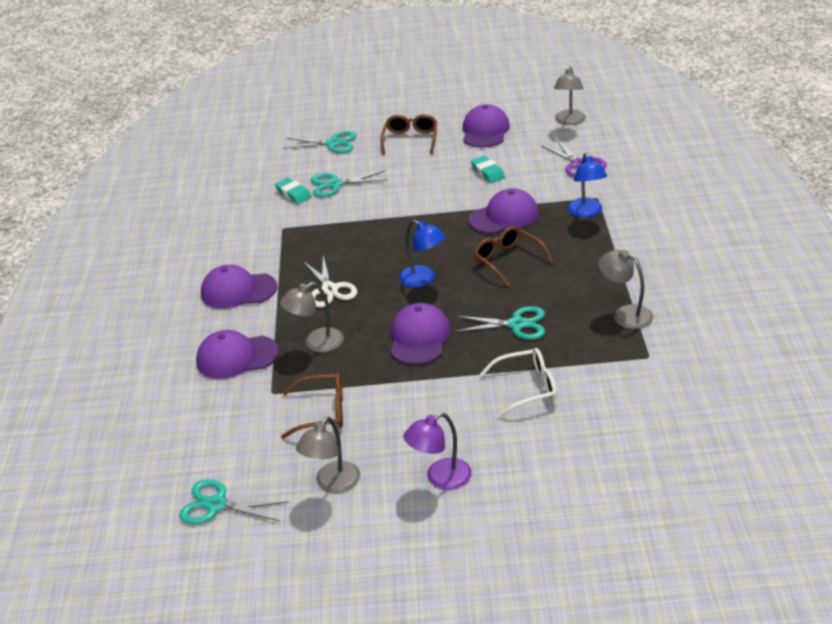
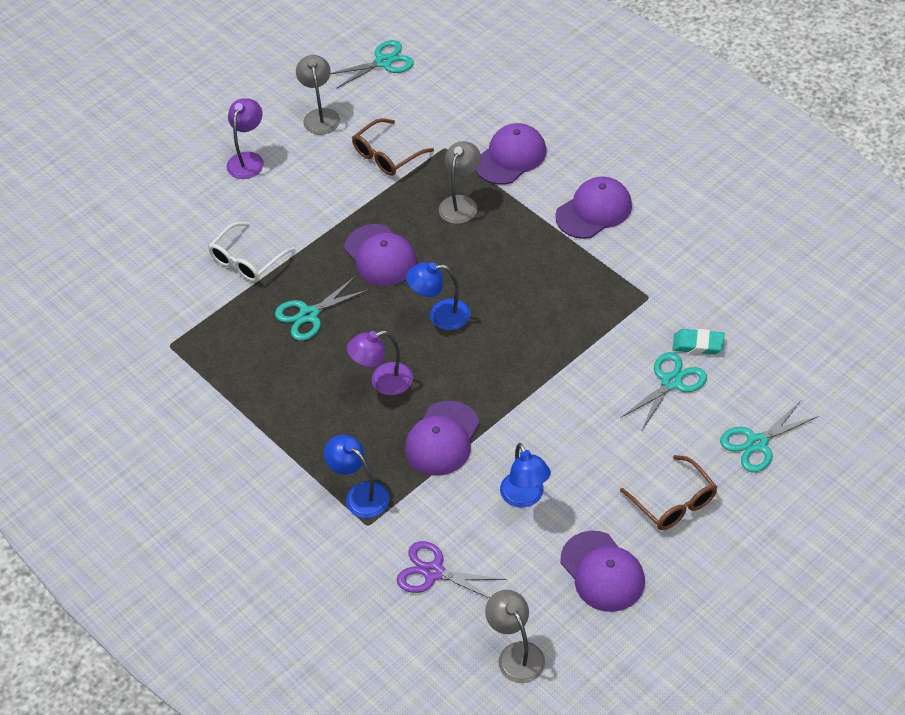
camera: 140 degrees right, 15 degrees up
(329, 289) = (514, 257): white scissors -> none
(487, 172) = (525, 497): turquoise eraser -> blue lamp
(508, 260) = (383, 382): brown glasses -> purple lamp
(625, 314) = (221, 380): grey lamp -> none

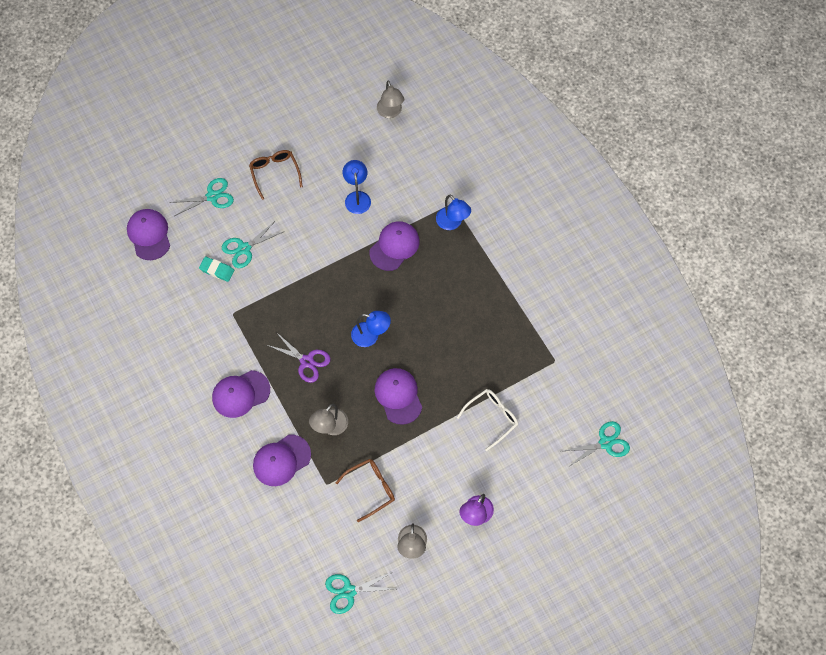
camera: 170 degrees left, 15 degrees up
(309, 315) = (457, 360): turquoise scissors -> turquoise scissors (605, 443)
(383, 382) = (420, 295): purple lamp -> none
(433, 572) = (422, 166): purple scissors -> purple scissors (306, 361)
(602, 572) = (329, 144): purple cap -> purple cap (149, 235)

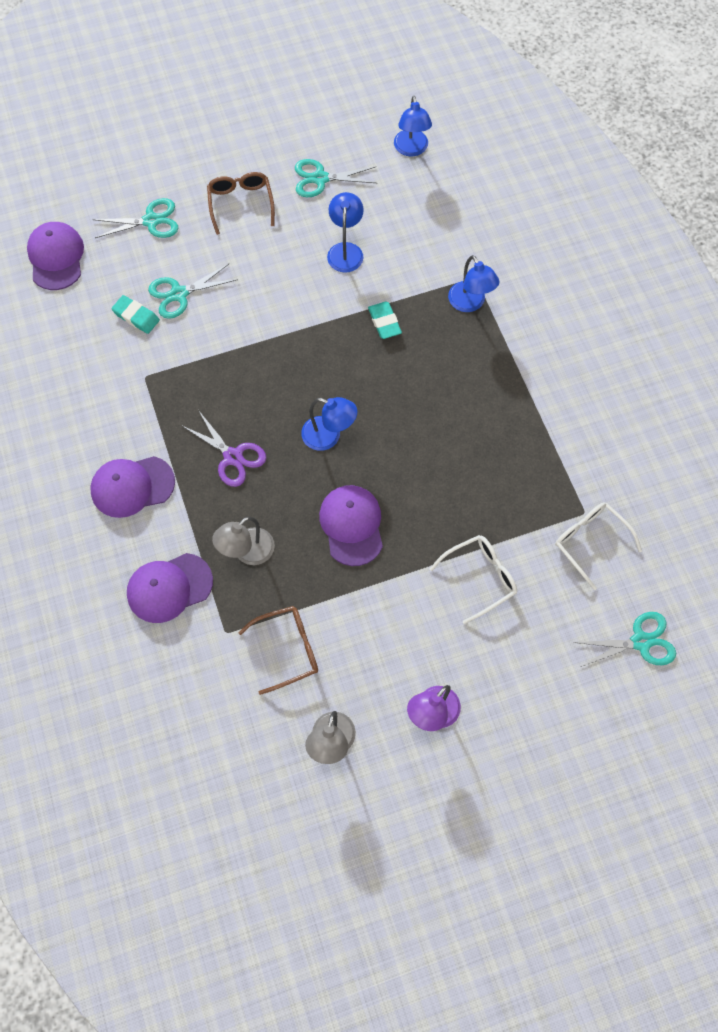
camera: 10 degrees right, 0 degrees up
(349, 591) = (226, 794): turquoise scissors -> turquoise scissors (320, 178)
(390, 112) = (411, 149): grey lamp -> blue lamp
(394, 246) = (384, 322): purple cap -> turquoise eraser
(562, 381) = (590, 542): none -> white glasses

